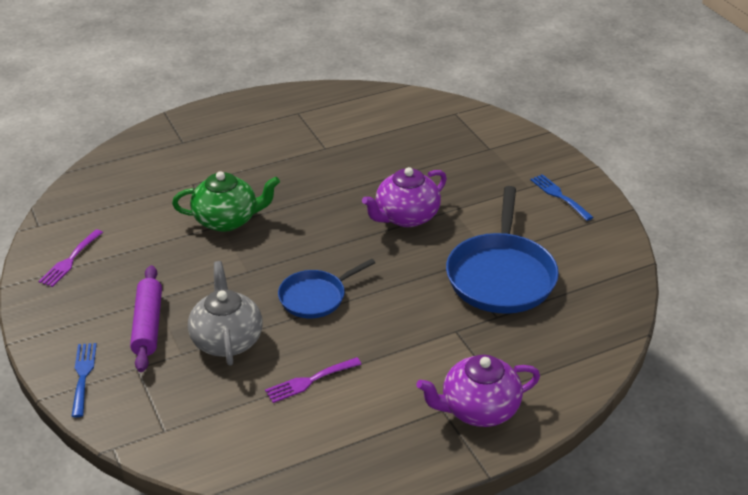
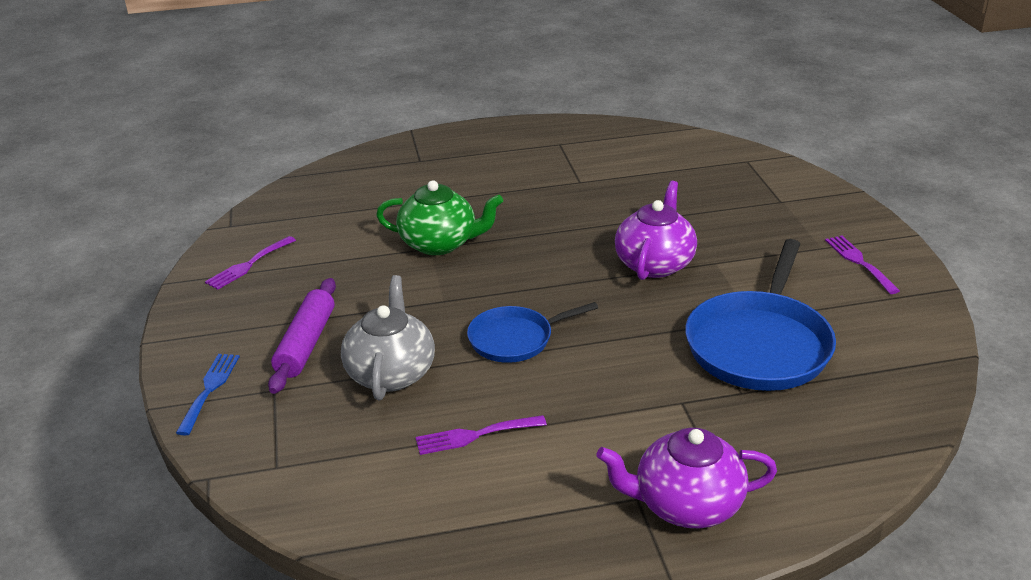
camera: 15 degrees right, 5 degrees down
(406, 217) = (655, 264): purple teapot -> purple teapot turned 135 degrees clockwise
(559, 196) = (859, 262): blue fork -> purple fork

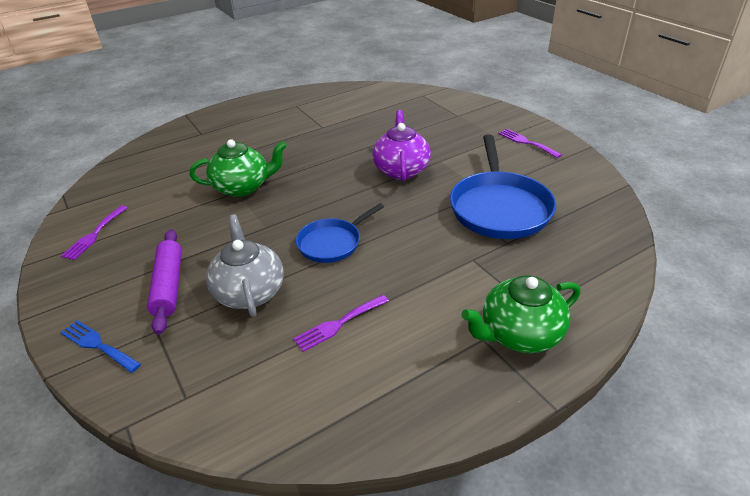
camera: 20 degrees left, 5 degrees up
(209, 389) = (98, 345): blue fork -> blue fork turned 45 degrees counterclockwise
(686, 505) = (519, 334): purple teapot -> green teapot

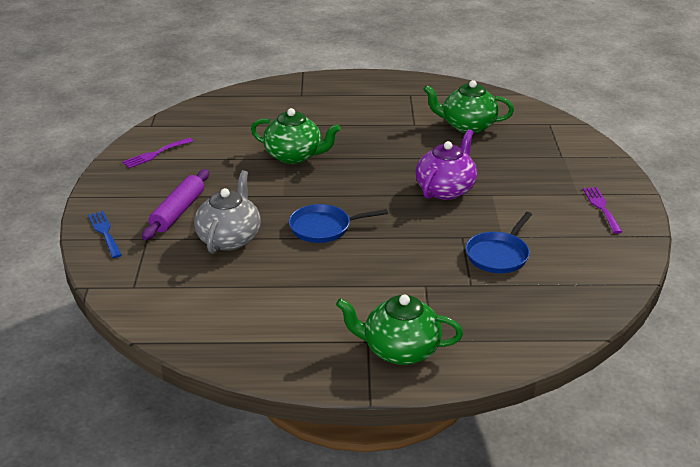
camera: 30 degrees right, 5 degrees down
(338, 324) = (272, 286): purple fork -> none
(365, 115) = (467, 126): none -> green teapot
(499, 208) = (498, 255): blue pan -> blue pan, size x0.59

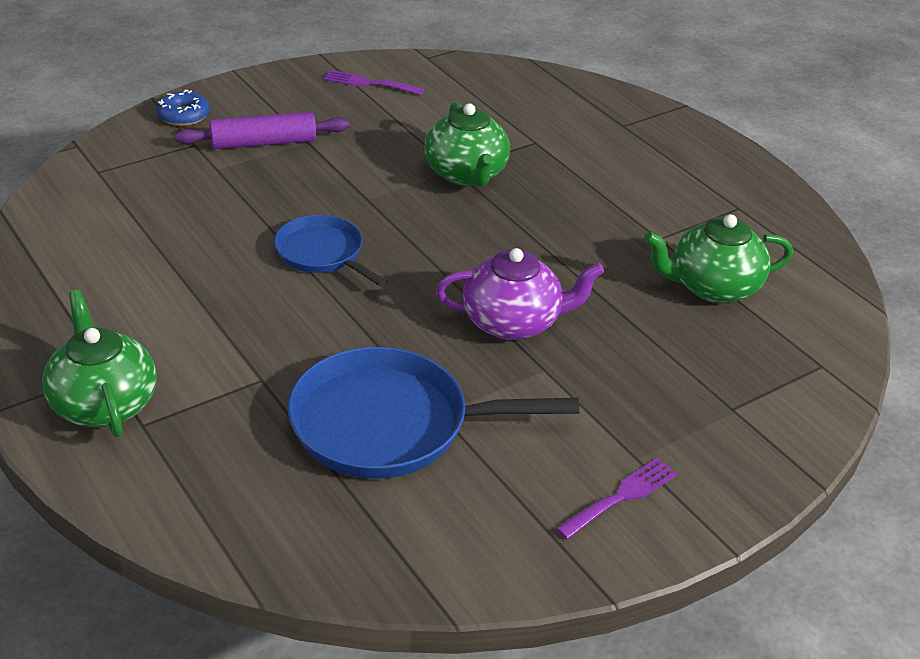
camera: 55 degrees right, 5 degrees up
(105, 232) = (184, 115): blue fork -> blue donut
(229, 238) = (239, 196): grey teapot -> none
(467, 126) = (713, 287): green teapot -> green teapot turned 75 degrees counterclockwise
(498, 255) = (389, 424): blue pan -> blue pan, size x1.71

